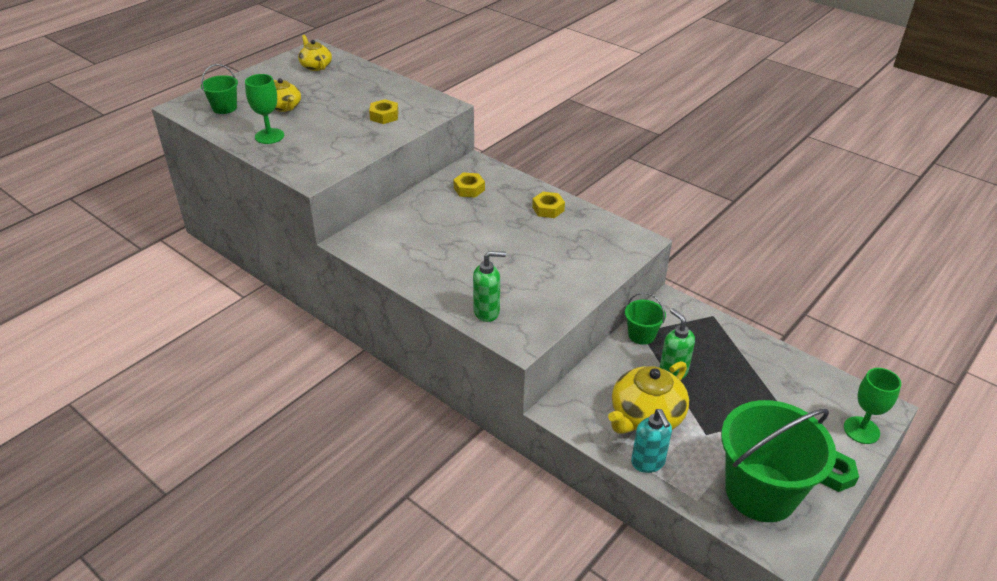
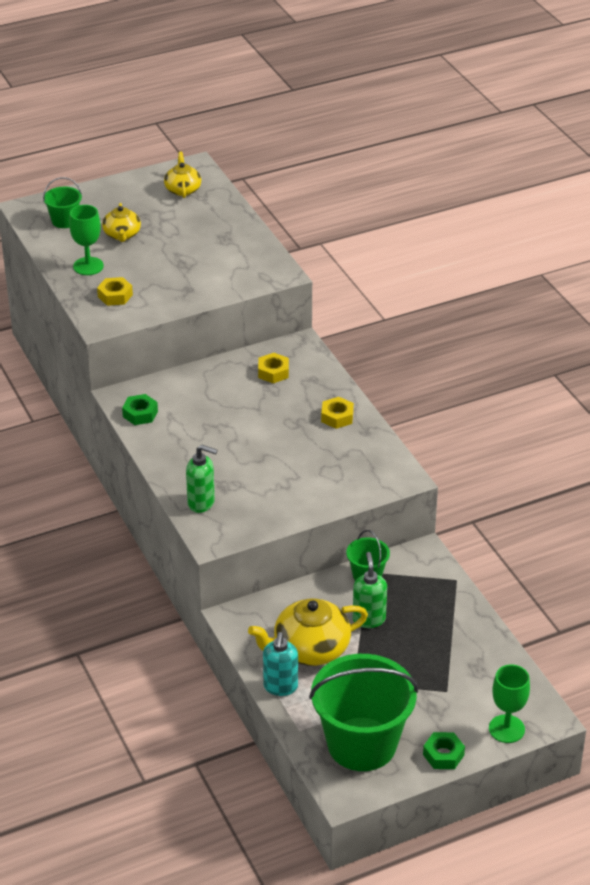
camera: 25 degrees right, 0 degrees up
(376, 251) = (140, 414): none -> green nut
(384, 116) = (212, 271): yellow nut -> yellow nut (115, 296)

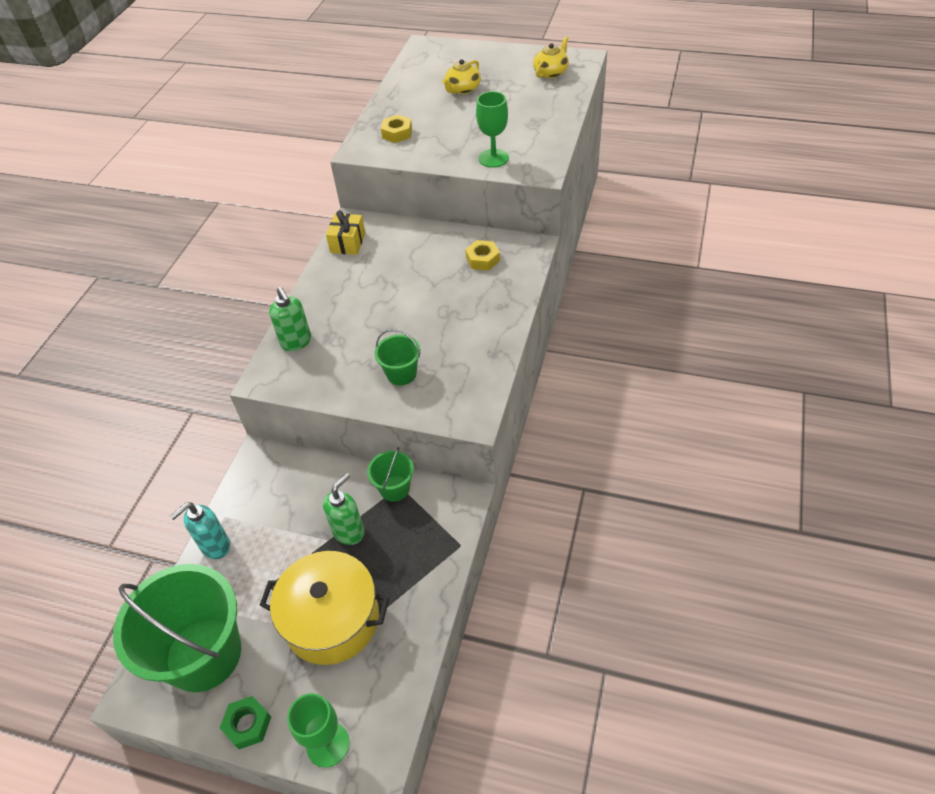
camera: 45 degrees right, 10 degrees up
(64, 221) = (437, 63): green bucket -> green bucket (401, 374)
(88, 266) = (409, 103): green goblet -> green goblet (493, 158)
(140, 414) = (348, 243): green nut -> yellow gift
(310, 649) = (275, 527): yellow teapot -> none
(337, 417) = (486, 326): yellow nut -> none
(424, 671) = (332, 619): none -> yellow pot

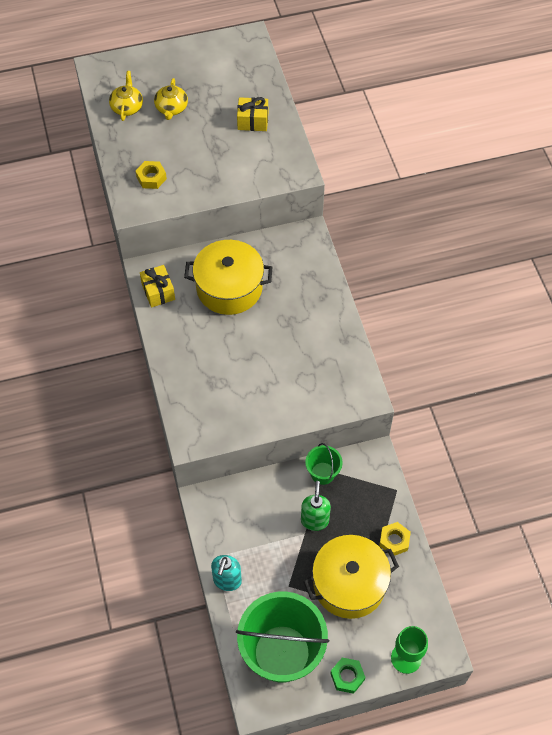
camera: 35 degrees left, 10 degrees up
(296, 342) = (190, 398): green soap dispenser -> none
(401, 374) = (291, 387): green bucket -> none
(415, 263) = (229, 288): none -> yellow pot
(483, 259) = (279, 261): yellow nut -> yellow nut (394, 541)
(493, 158) = (251, 174): green goblet -> none
(531, 119) = (253, 121): none -> yellow gift
(551, 72) = (234, 63): yellow teapot -> yellow teapot (127, 107)

